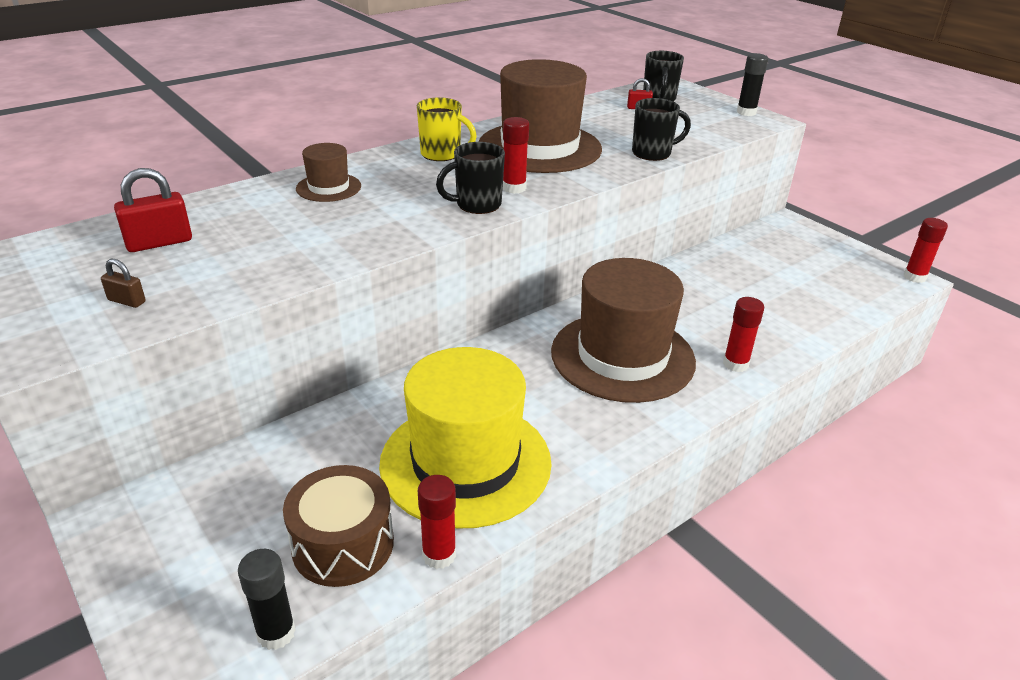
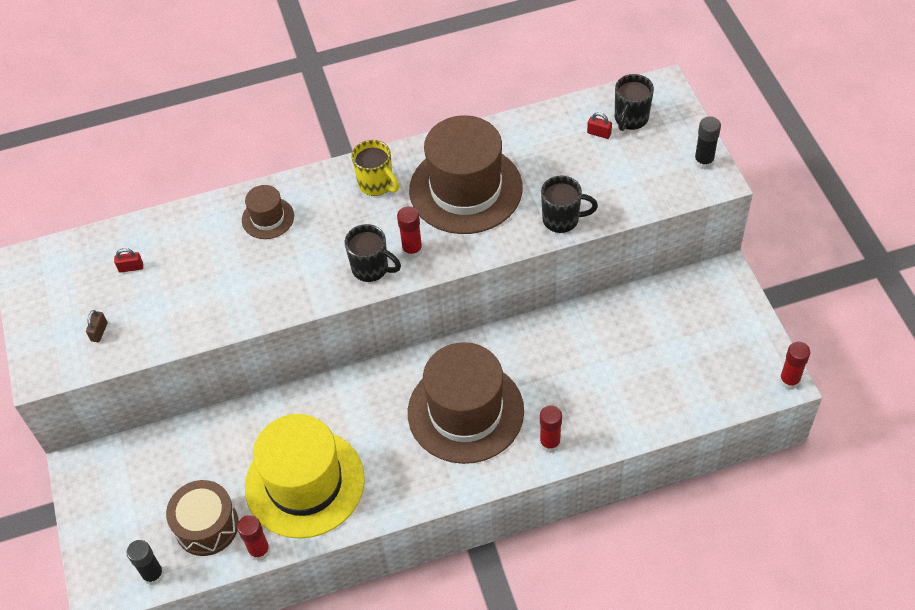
camera: 25 degrees right, 20 degrees up
(127, 301) = (99, 332): brown padlock -> brown padlock turned 60 degrees clockwise
(159, 242) = (131, 267): red padlock -> red padlock, size x0.55
(477, 205) = (371, 268): black mug -> black mug turned 150 degrees counterclockwise

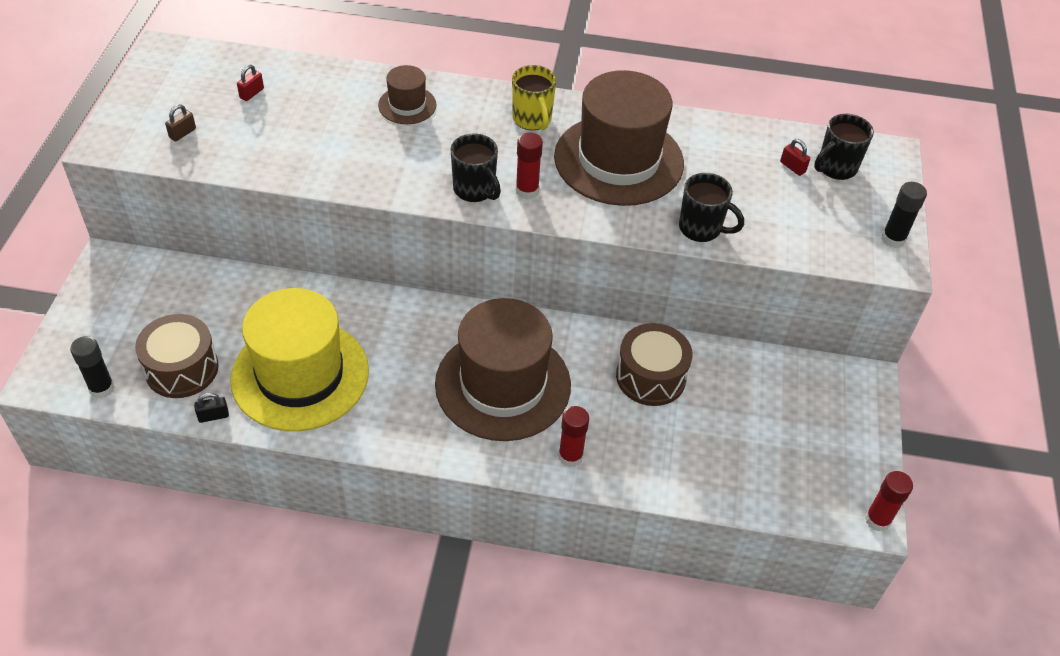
camera: 20 degrees right, 5 degrees down
(131, 267) = (252, 93): red padlock -> red padlock turned 75 degrees counterclockwise
(259, 550) = (213, 416): red glue stick -> black padlock
(571, 350) = (650, 377): none -> brown drum

